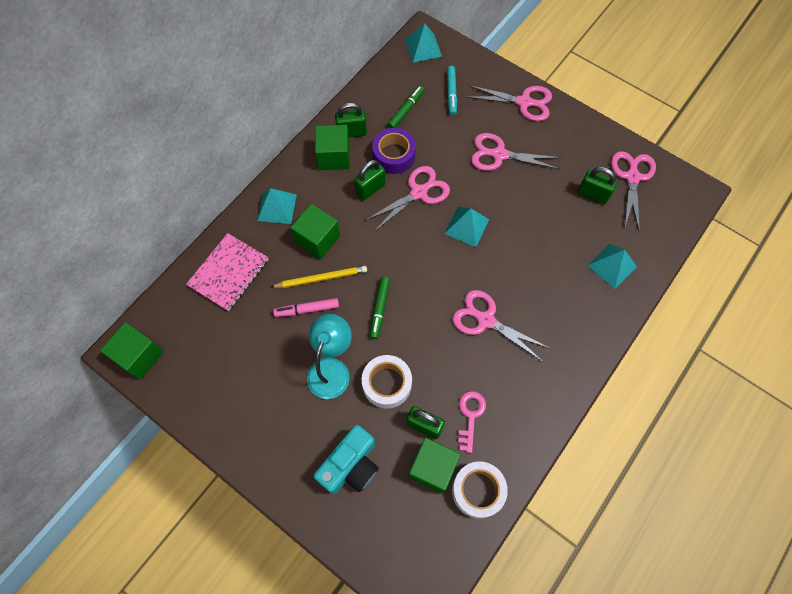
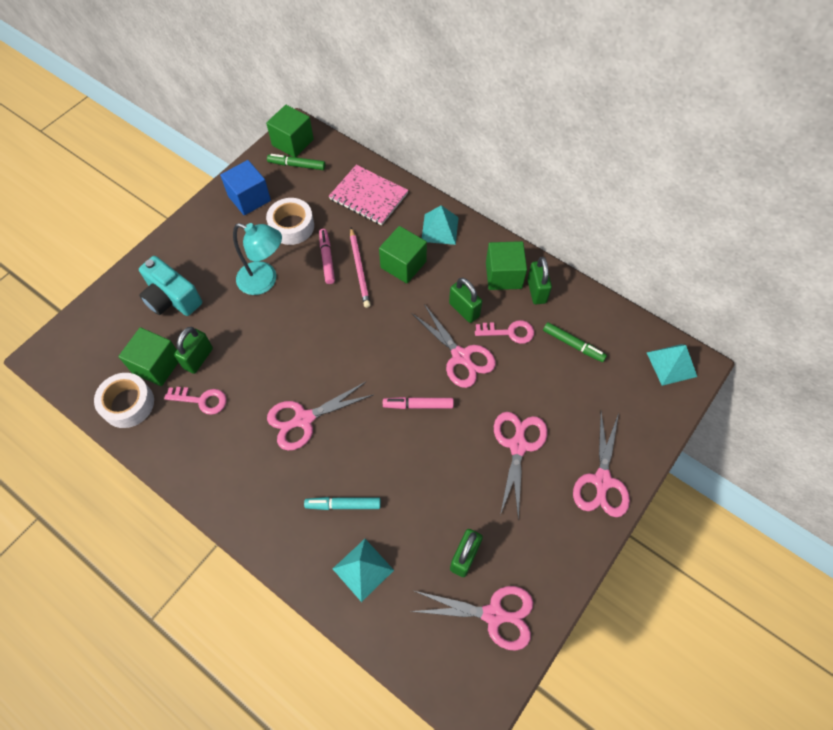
camera: 90 degrees right, 5 degrees down
(218, 397) = (249, 198): none -> blue cube
(321, 278) = (359, 269): yellow pencil -> pink pencil
(379, 309) = (323, 320): green marker -> green marker (297, 165)
(387, 384) = (244, 326): white tape -> white tape (292, 226)
(394, 155) = (509, 332): purple tape -> pink key
(451, 93) = (604, 394): turquoise marker -> turquoise marker (343, 505)
(466, 226) = (418, 405): turquoise pyramid -> pink marker
(485, 320) = (303, 419): pink scissors -> pink scissors turned 150 degrees counterclockwise

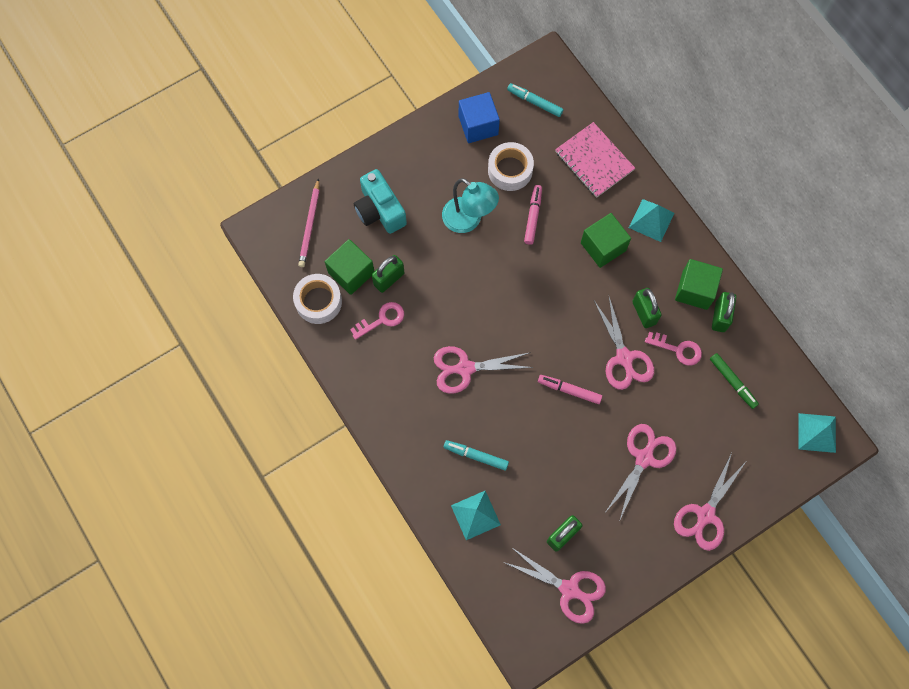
camera: 20 degrees right, 10 degrees up
(201, 400) = (381, 320): pink key -> pink key turned 60 degrees counterclockwise
(292, 142) = (538, 74): green cube -> none
(297, 165) = (534, 102): green marker -> turquoise marker
(359, 269) = (560, 238): pink pencil -> pink pencil (310, 225)

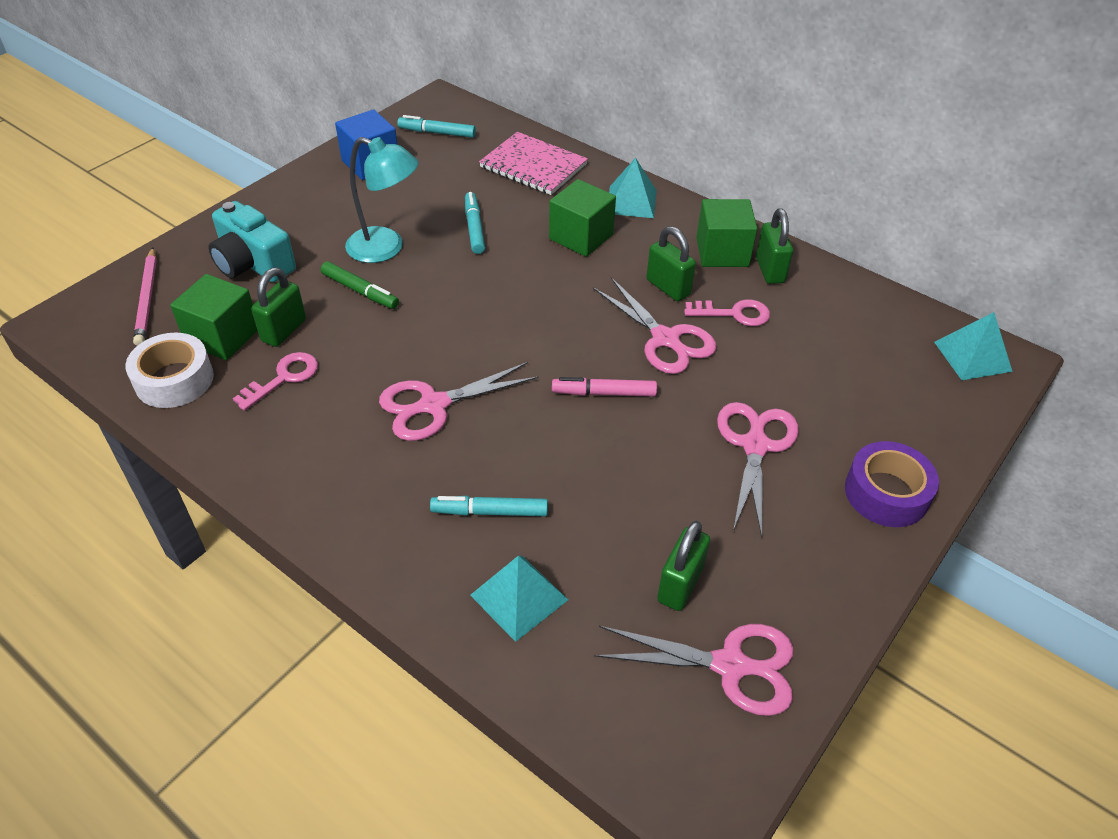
camera: 20 degrees left, 25 degrees down
(510, 170) = (427, 193): white tape -> none
(533, 216) = (474, 228): pink marker -> turquoise marker
(705, 515) = (886, 493): pink scissors -> purple tape
(732, 382) = (827, 330): green marker -> green marker (360, 291)

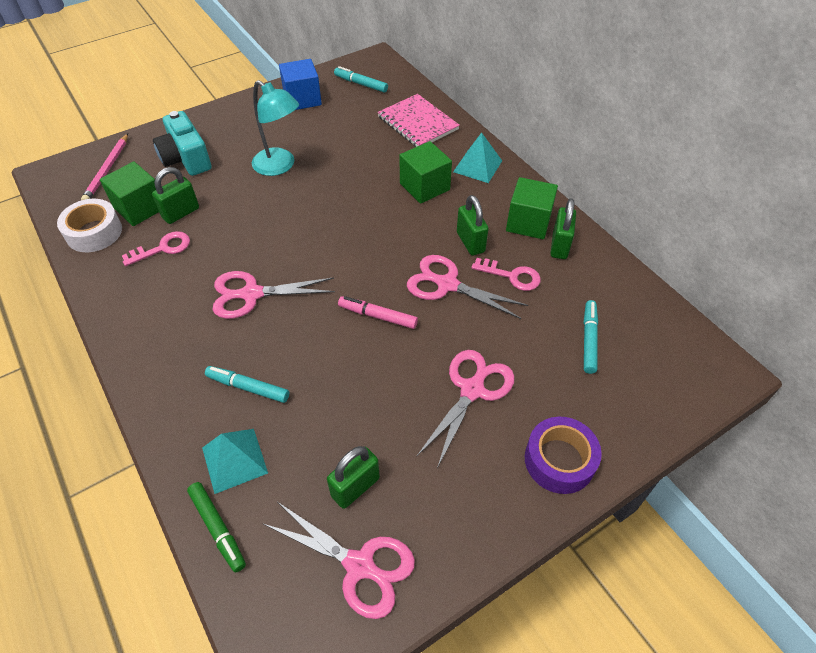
camera: 20 degrees right, 5 degrees up
(360, 291) = (246, 195): green marker -> green marker (217, 528)
(474, 228) = (350, 163): turquoise marker -> turquoise marker (589, 340)
(665, 339) = (447, 284): pink scissors -> pink scissors turned 135 degrees clockwise
(972, 356) = (696, 361): turquoise pyramid -> none

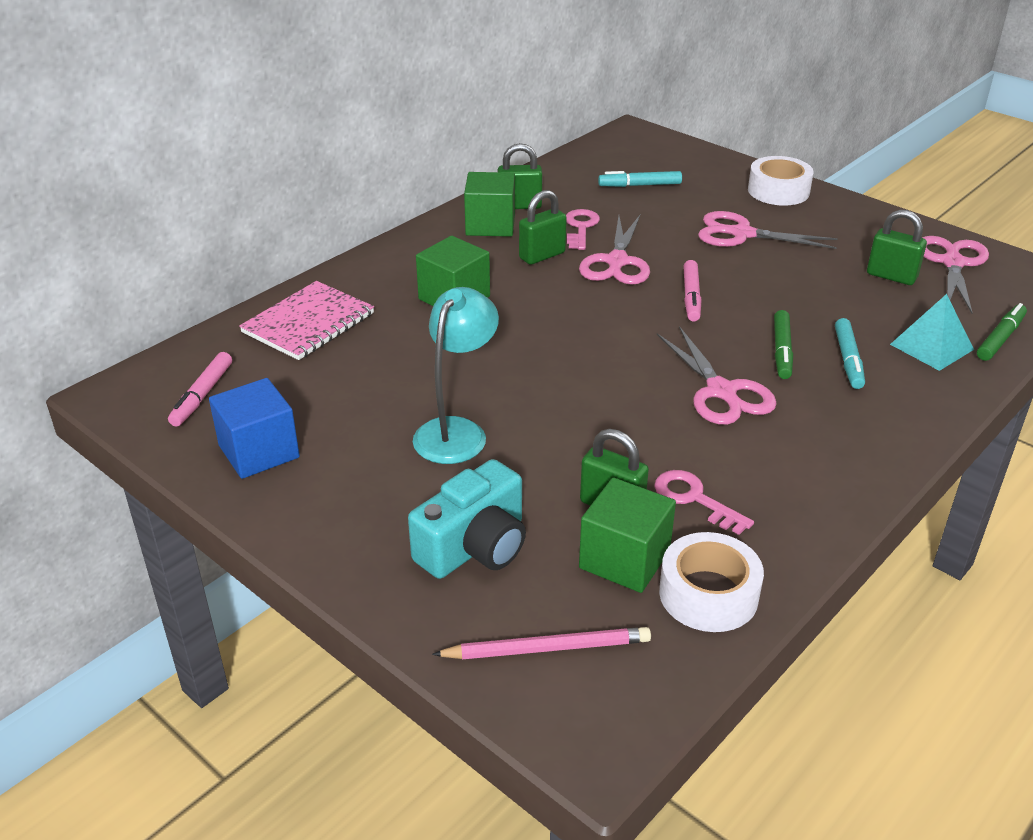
camera: 105 degrees left, 15 degrees down
(280, 348) = (781, 351): none -> green marker
(361, 84) = (202, 395): turquoise marker -> pink marker
(477, 166) = (396, 265): turquoise pyramid -> none
(559, 460) = (778, 191): purple tape -> white tape

